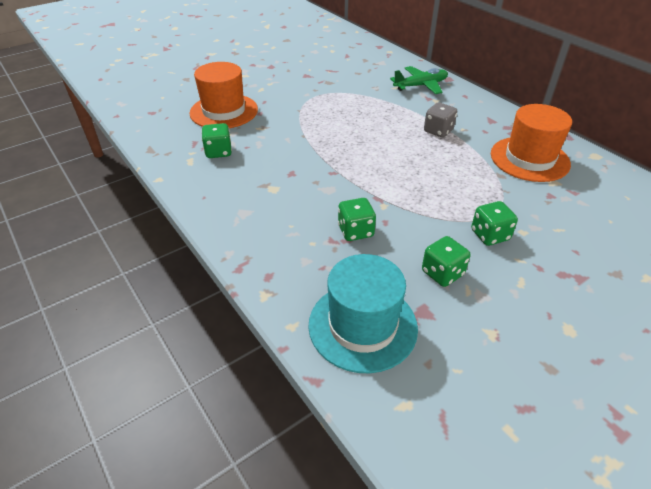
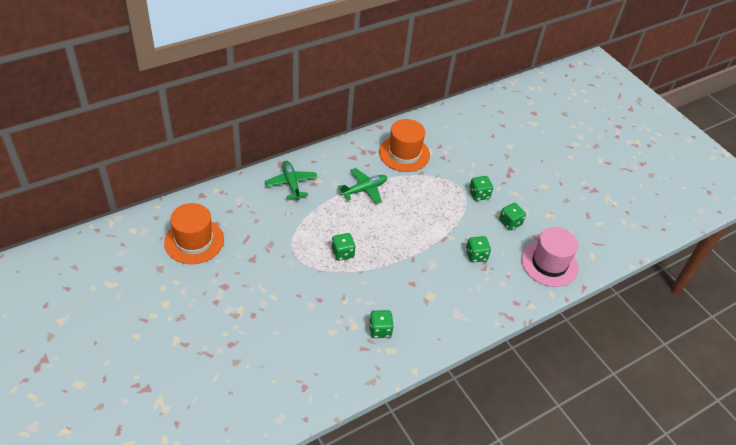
camera: 90 degrees left, 5 degrees up
(224, 111) = (312, 327): orange hat -> orange hat (194, 241)
(328, 122) = (342, 253): none -> green dice
(362, 326) = (549, 263): turquoise hat -> pink hat
(438, 131) = (364, 189): grey dice -> green plane

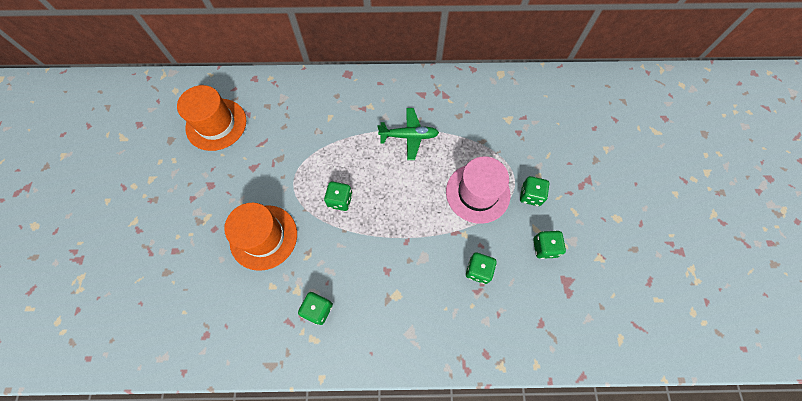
camera: 35 degrees right, 20 degrees up
(291, 183) = (342, 99): green plane -> none
(404, 153) = (478, 111): orange hat -> orange hat (263, 237)
(549, 263) = (558, 323): pink hat -> pink hat (477, 193)

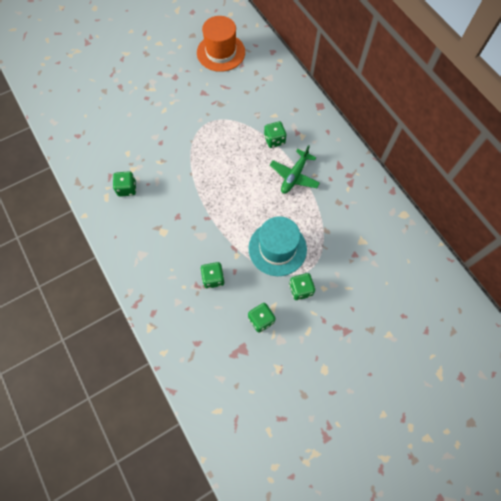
camera: 60 degrees right, 0 degrees up
(263, 237) = (157, 128): orange hat -> none
(340, 200) = (212, 158): green dice -> green dice (274, 140)
(409, 136) = (294, 176): green plane -> green plane turned 60 degrees clockwise
(477, 193) = (277, 248): pink hat -> turquoise hat

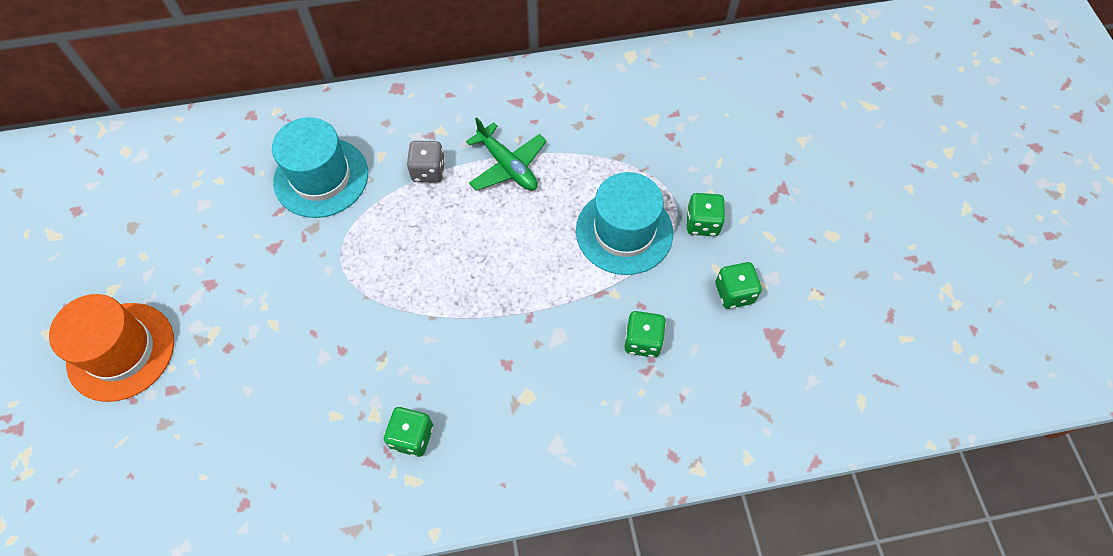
camera: 70 degrees left, 5 degrees down
(221, 52) = (202, 192): orange hat -> orange hat (121, 351)
(249, 95) = (321, 177): none -> turquoise hat
(274, 140) = (428, 171): green dice -> grey dice

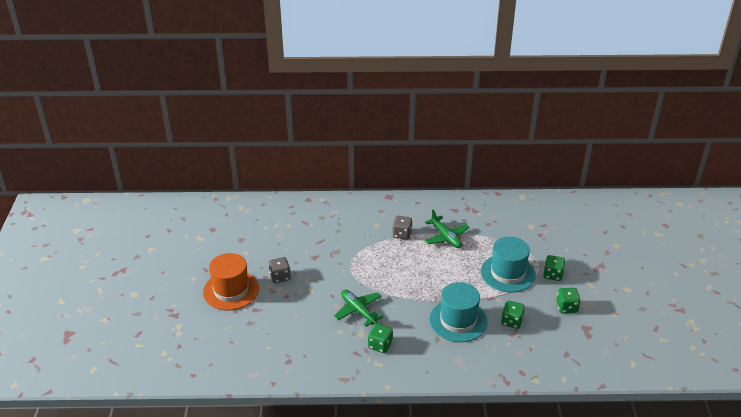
camera: 10 degrees right, 25 degrees down
(212, 304) = (280, 277): none -> grey dice
(321, 177) = (343, 230): turquoise hat -> turquoise hat (458, 320)
(364, 361) = (358, 311): none -> green plane

